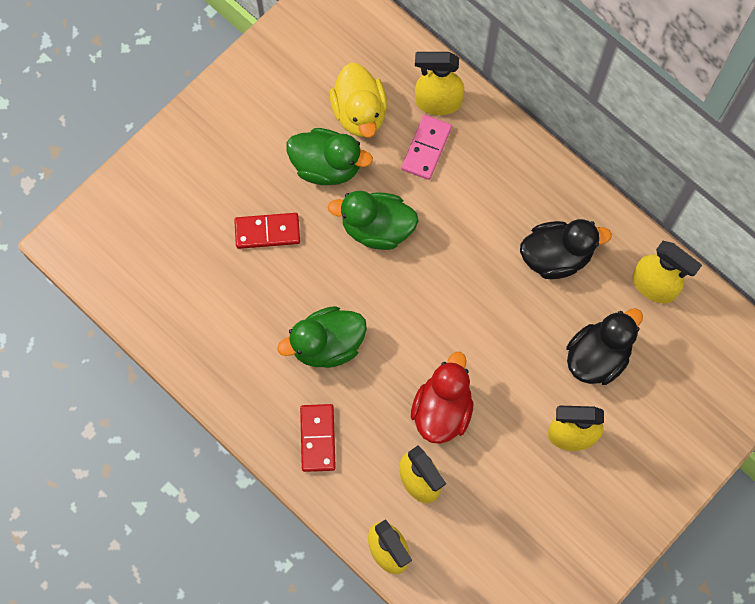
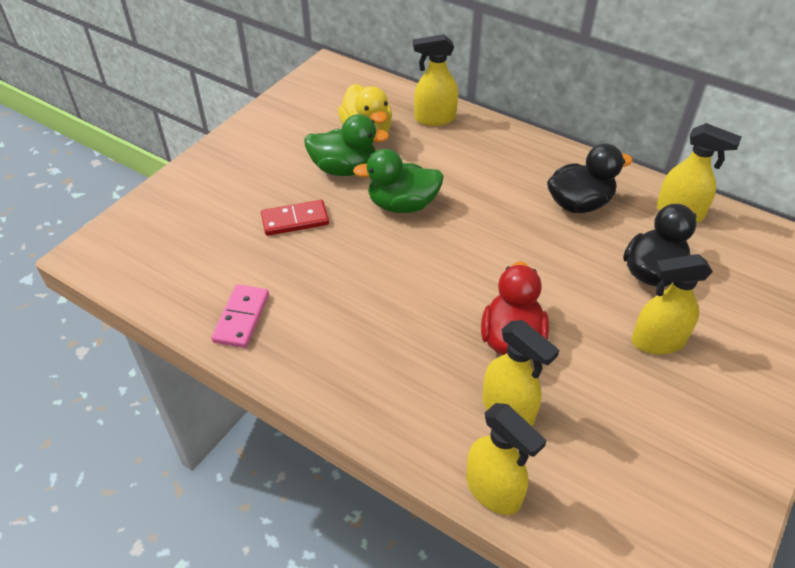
camera: 10 degrees left, 25 degrees down
(318, 438) = (381, 385): red domino -> none
(327, 345) = (373, 300): green duck -> none
(426, 148) = (433, 147): pink domino -> pink domino (242, 318)

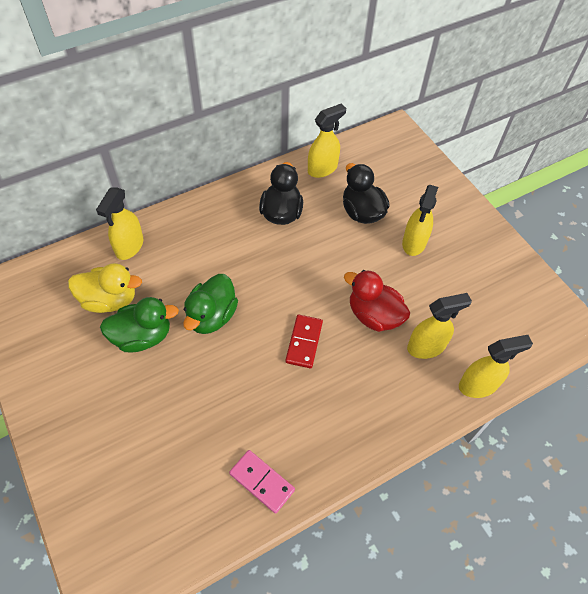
camera: 65 degrees left, 10 degrees up
(295, 220) = (178, 399): red domino -> red domino (304, 342)
(344, 169) = (142, 336): green duck -> green duck turned 45 degrees clockwise

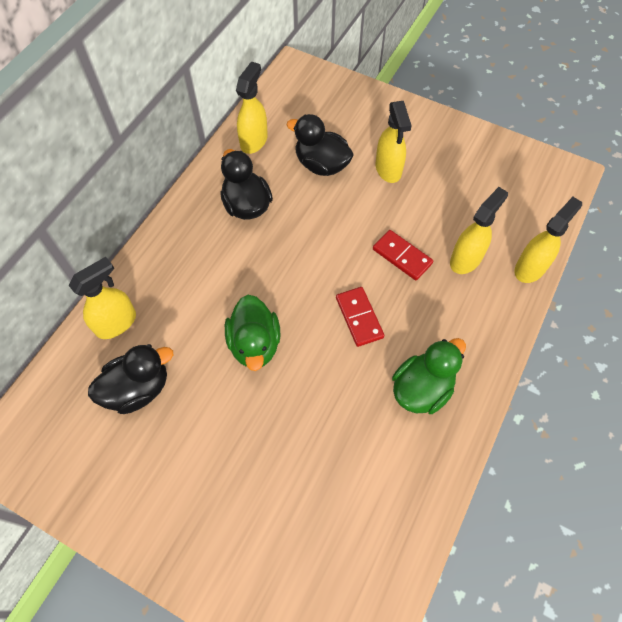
camera: 30 degrees left, 5 degrees up
(109, 300) = (138, 389): yellow duck -> black duck
(129, 247) = (116, 323): yellow spray bottle -> yellow spray bottle turned 120 degrees counterclockwise
(142, 336) = (201, 405): green duck -> green duck (422, 389)
(262, 482) = (416, 469): pink domino -> none
(374, 315) = (402, 256): red duck -> red domino

